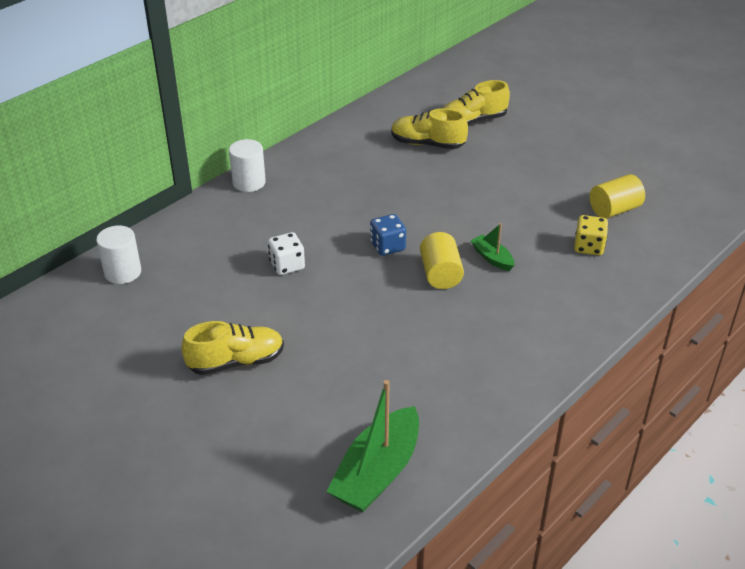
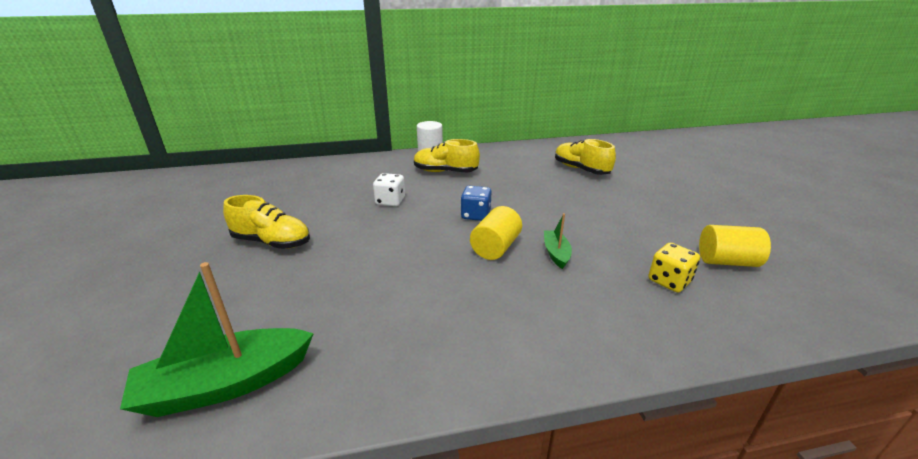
camera: 35 degrees right, 10 degrees down
(123, 272) = (295, 172): white cylinder -> none
(472, 121) = (633, 167): yellow shoe -> yellow shoe (445, 172)

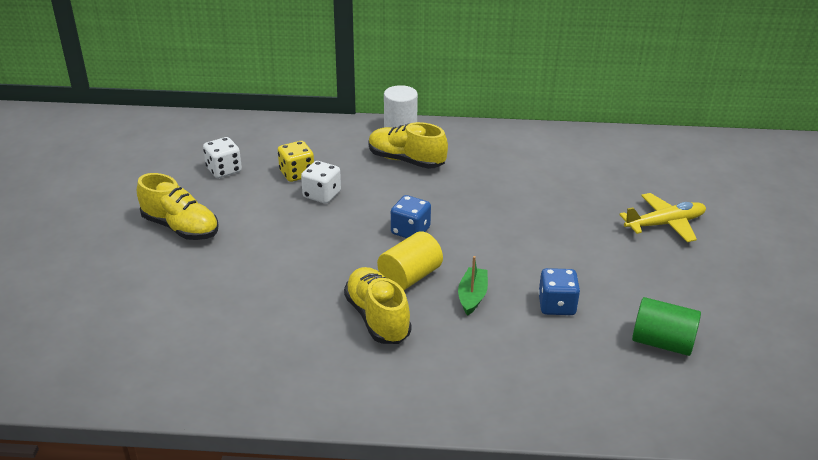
camera: 15 degrees right, 5 degrees up
(226, 384) = (114, 362): green boat -> none
(300, 195) = (224, 170): none -> white dice
(581, 169) = (584, 184): yellow shoe -> yellow shoe (377, 318)
(626, 248) = (556, 305): none -> blue dice
(654, 184) = (664, 224): none -> yellow plane
(669, 281) = (574, 351): yellow dice -> yellow dice (297, 174)
(727, 261) = (662, 342): yellow cylinder -> green cylinder

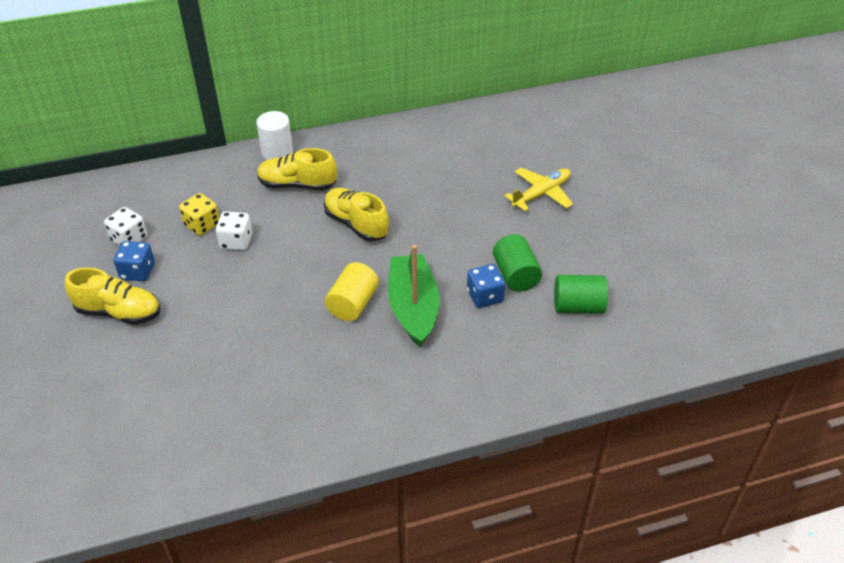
camera: 20 degrees left, 10 degrees up
(377, 318) = (343, 352): yellow shoe -> yellow shoe (356, 224)
(410, 231) = (333, 258): blue dice -> blue dice (138, 272)
(472, 296) = (413, 308): green boat -> green boat, size x1.99
(601, 294) = (515, 275): none -> green cylinder

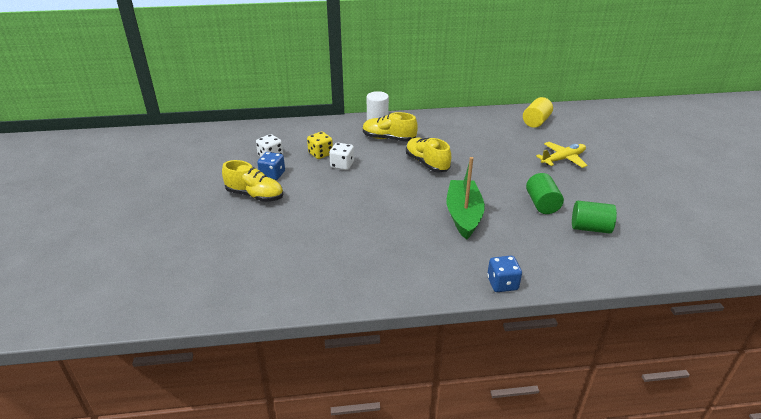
camera: 10 degrees right, 10 degrees down
(353, 304) = (419, 208): yellow cylinder -> yellow cylinder (536, 122)
(485, 296) = (518, 214): blue dice -> blue dice (502, 284)

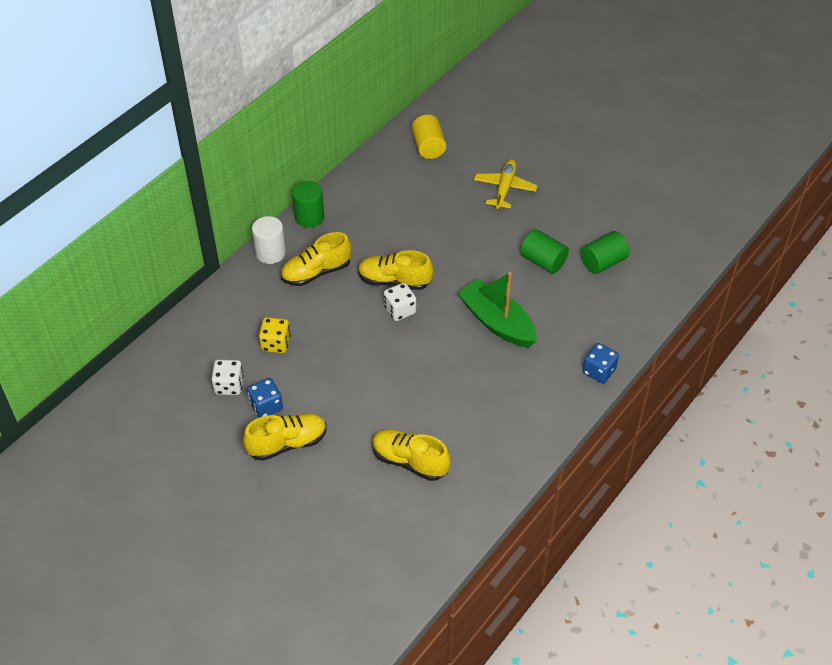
camera: 45 degrees left, 15 degrees up
(302, 246) = (410, 461): none -> yellow shoe
(342, 165) = (317, 342): white dice -> white dice (400, 310)
(420, 117) = (309, 217): none -> green cylinder

